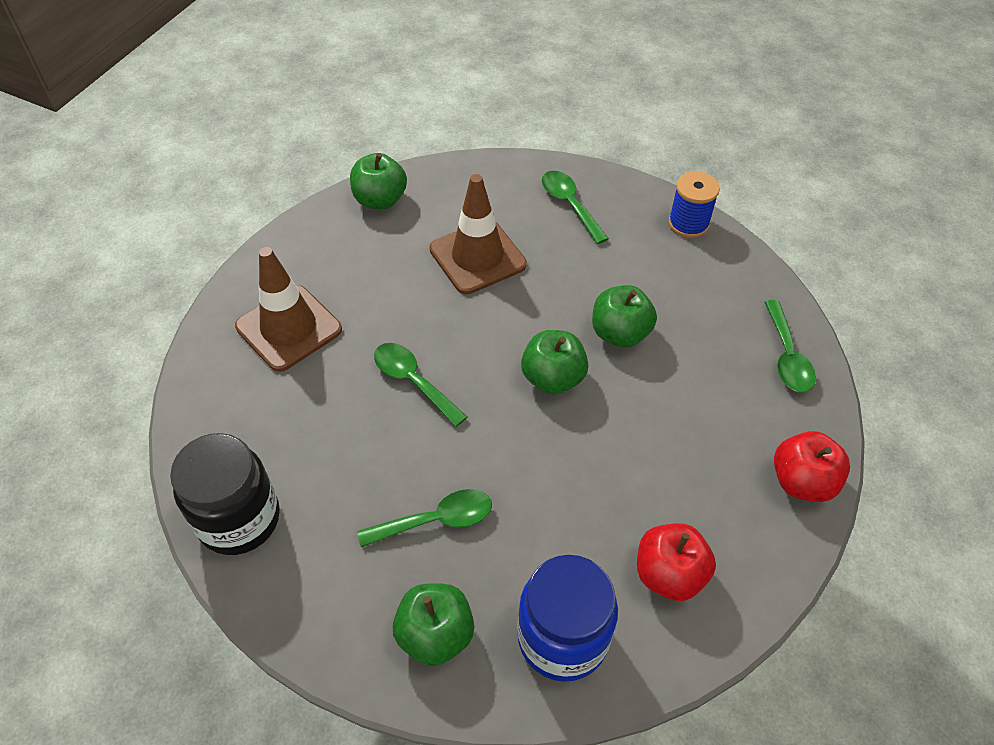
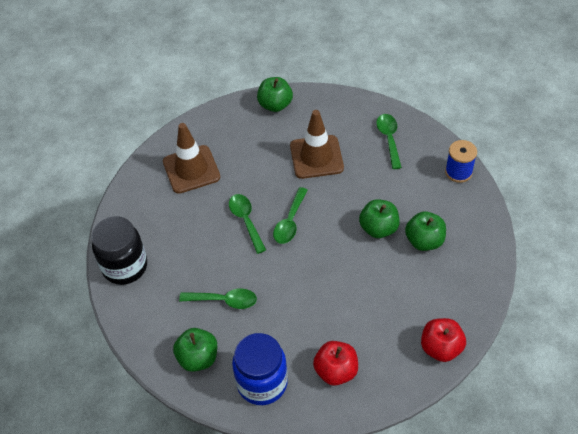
camera: 25 degrees right, 0 degrees up
(553, 378) = (325, 243): green apple -> green apple (424, 241)
(787, 356) = (474, 273): green spoon -> green spoon (290, 222)

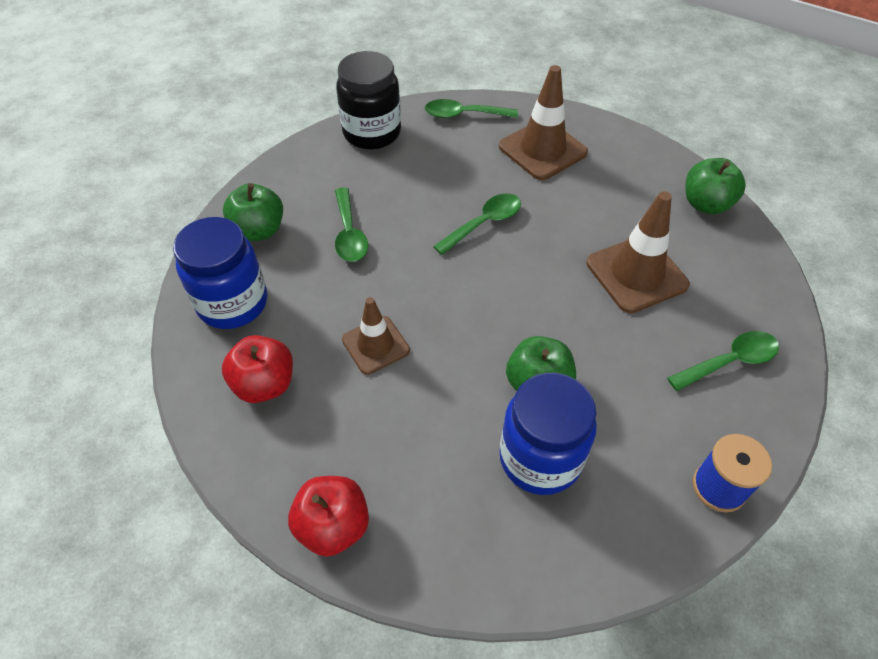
camera: 70 degrees right, 0 degrees up
(290, 222) = (502, 271): green spoon -> green spoon (463, 115)
(325, 303) = (375, 345): none -> brown traffic cone
(424, 241) = (540, 458): green apple -> blue jar

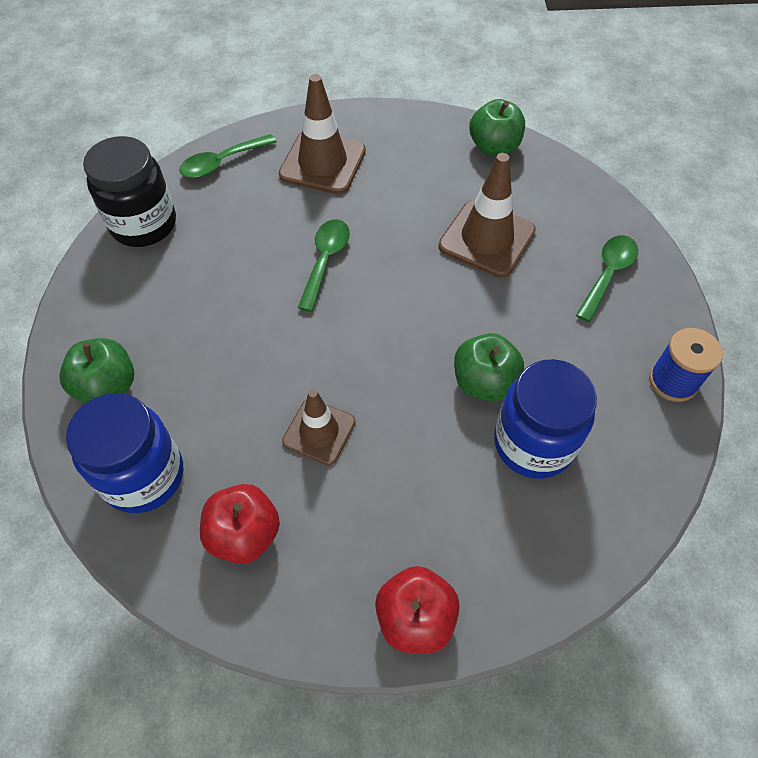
camera: 35 degrees left, 5 degrees up
(349, 234) = (205, 339): green spoon -> none

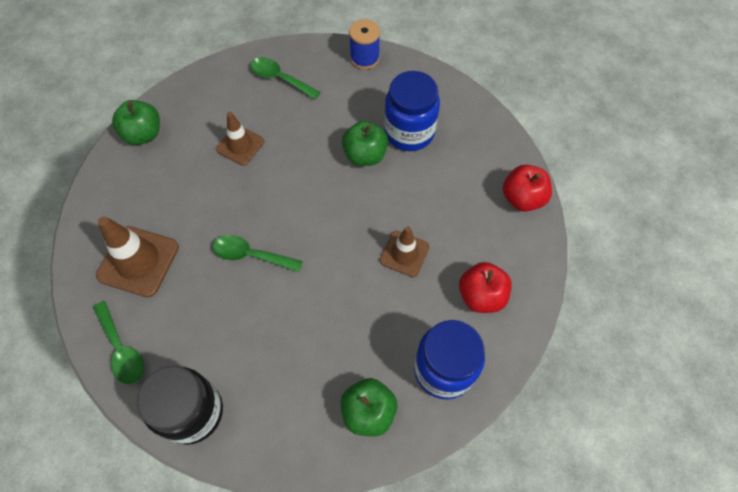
camera: 90 degrees left, 5 degrees up
(487, 239) = (240, 145): brown traffic cone -> brown traffic cone, size x0.64

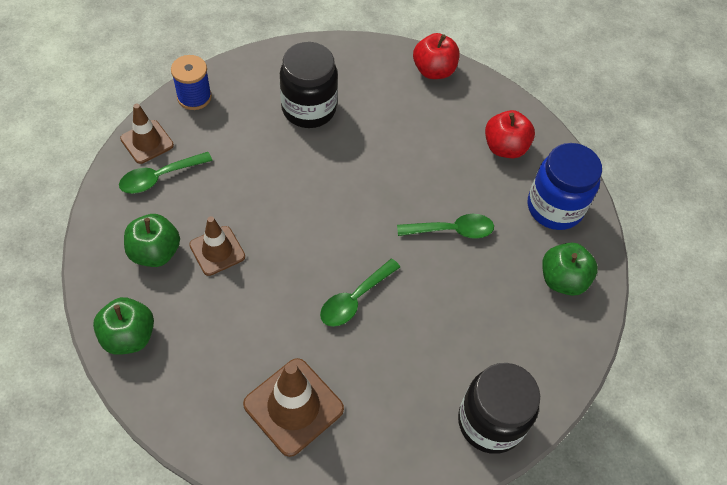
camera: 65 degrees left, 5 degrees down
(122, 349) = (387, 462): green spoon -> green spoon (452, 230)
(365, 155) = (308, 154): green apple -> green apple (155, 252)
(404, 254) = (432, 178): brown traffic cone -> brown traffic cone (147, 142)
(409, 132) = (309, 109): blue jar -> black jar

